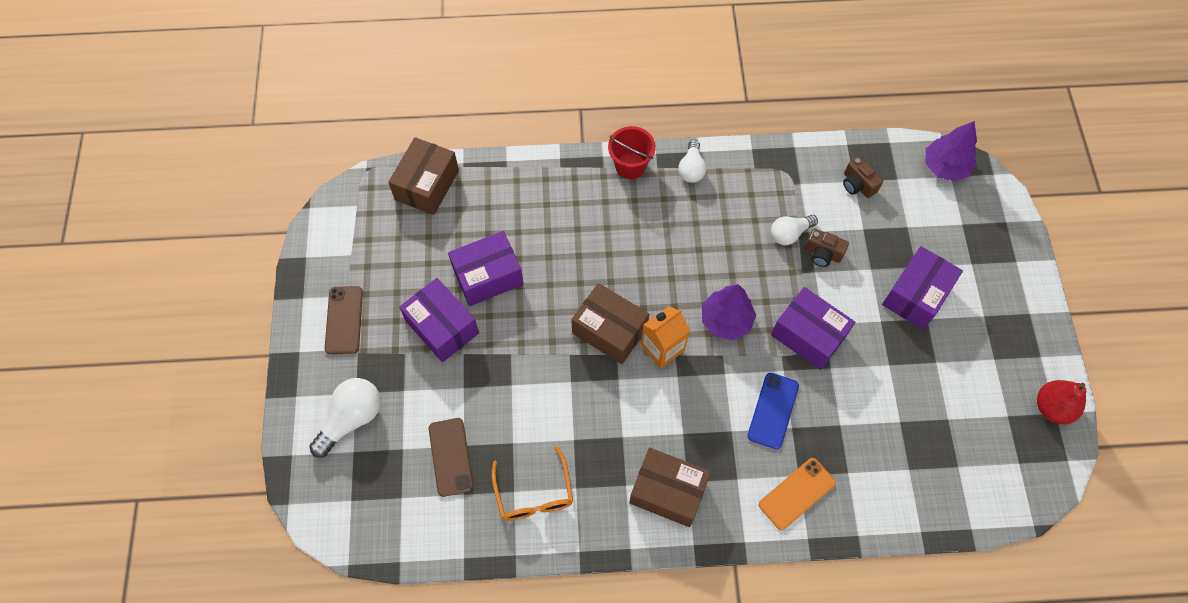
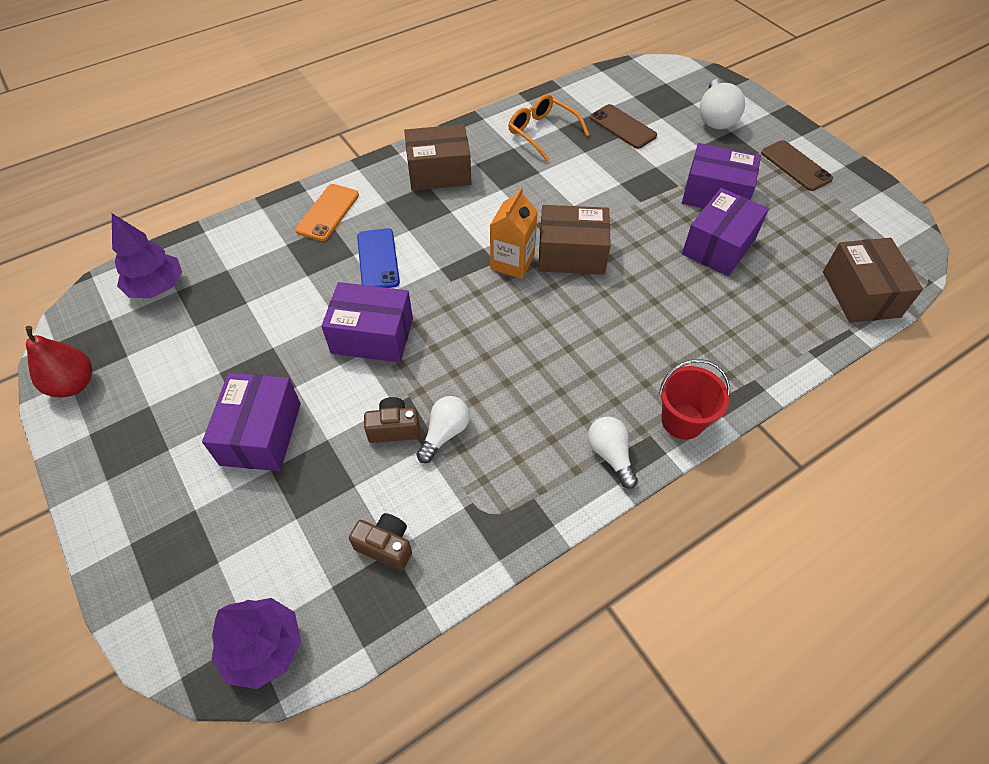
camera: 150 degrees right, 10 degrees down
(726, 320) = (466, 311): purple tree -> purple tree (157, 287)

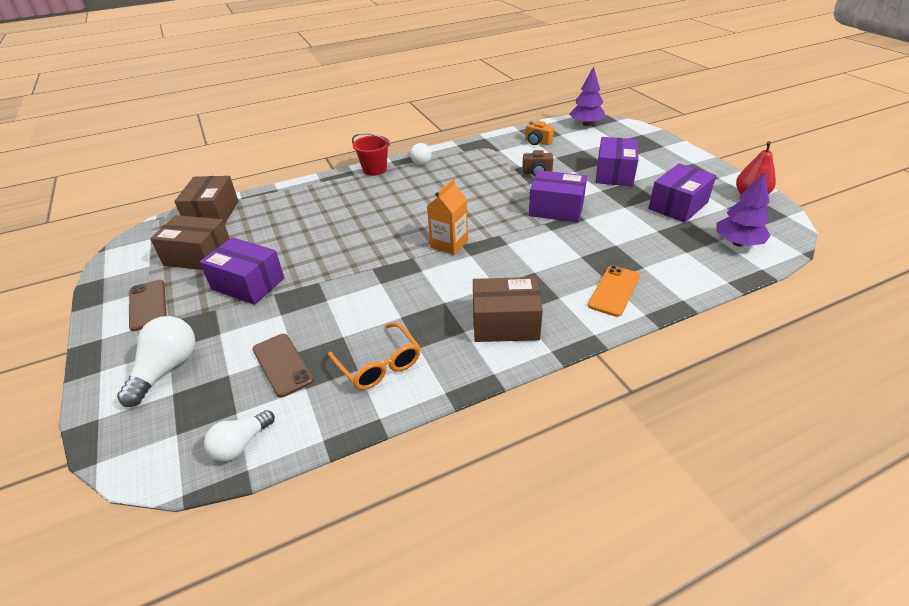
camera: 170 degrees left, 15 degrees down
(378, 259) = (559, 252): blue phone -> none
(386, 546) = (537, 142): brown camera -> orange camera
(445, 433) = (508, 170): white light bulb -> white light bulb (241, 444)
(571, 254) = (400, 246): brown box -> brown box (198, 256)
(719, 246) = (281, 245): purple box -> purple box (678, 205)

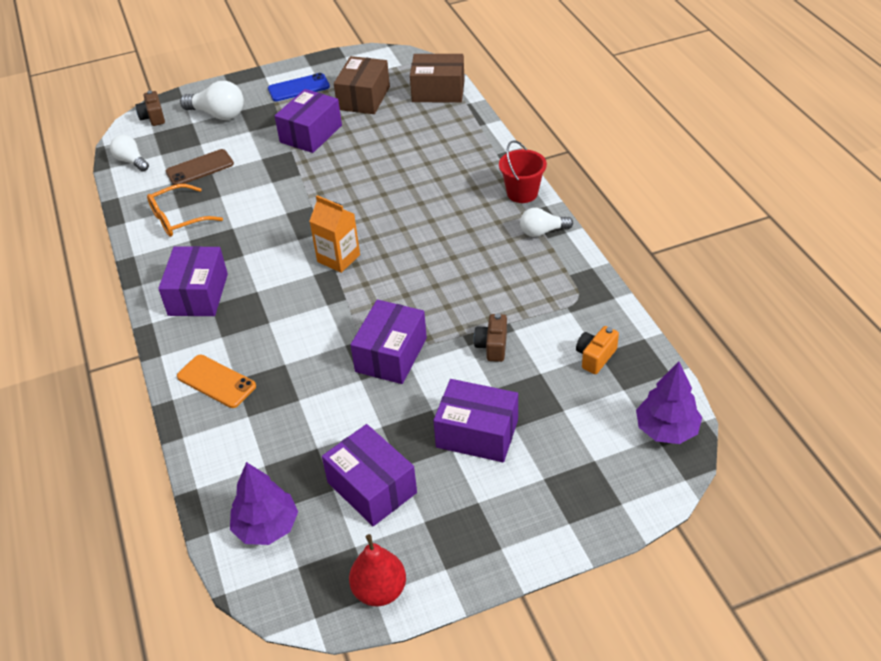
camera: 95 degrees right, 5 degrees up
(134, 443) = (153, 117): none -> brown camera
(148, 305) = (298, 88): brown phone -> blue phone
(505, 323) = (198, 294): brown box -> purple box

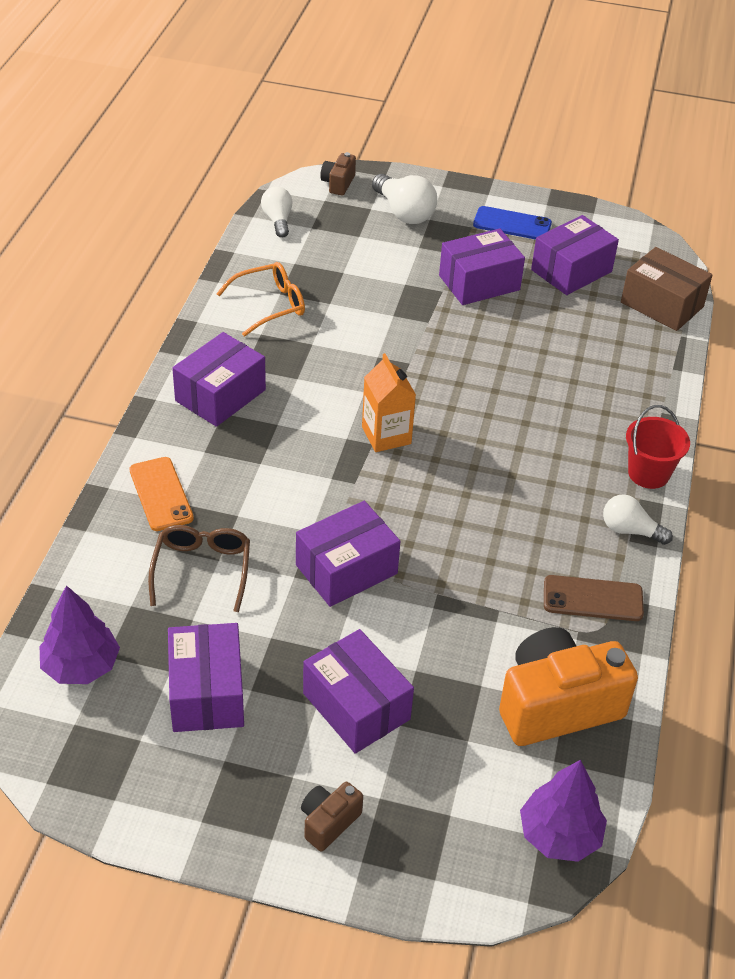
camera: 30 degrees right, 0 degrees up
(178, 218) = (270, 305): orange glasses -> orange glasses turned 150 degrees clockwise
(200, 168) = (336, 262): brown phone -> brown phone (593, 599)
(293, 412) = (202, 570): none -> brown glasses
(364, 98) = (571, 271): brown box -> purple box
(379, 590) = (124, 798): red pear -> none
(492, 346) = (457, 624): brown camera -> brown camera (328, 822)
(595, 357) = (557, 705): orange camera -> orange camera, size x2.12

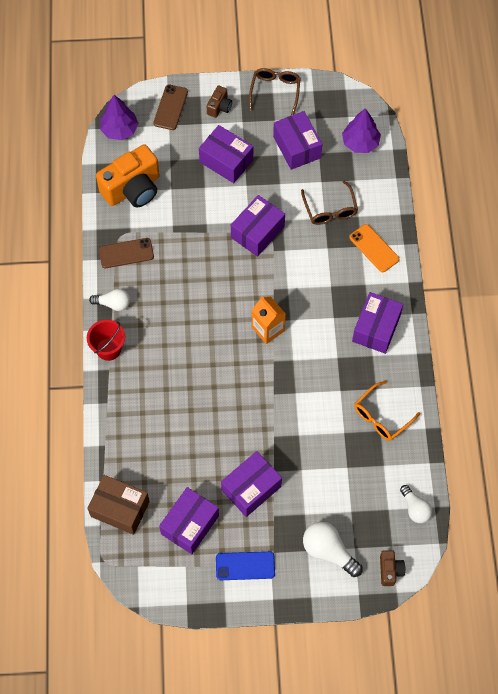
camera: 165 degrees right, 20 degrees up
(195, 822) = (275, 91): none -> brown glasses
(435, 853) = (170, 107): none -> brown phone

